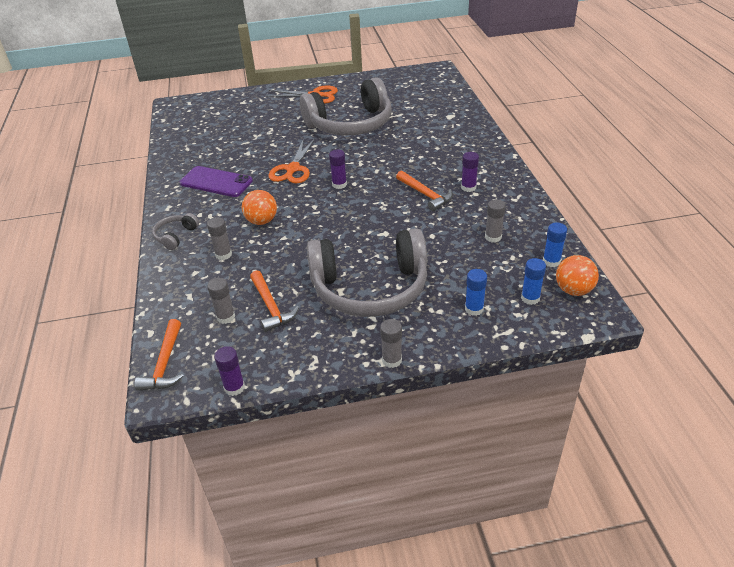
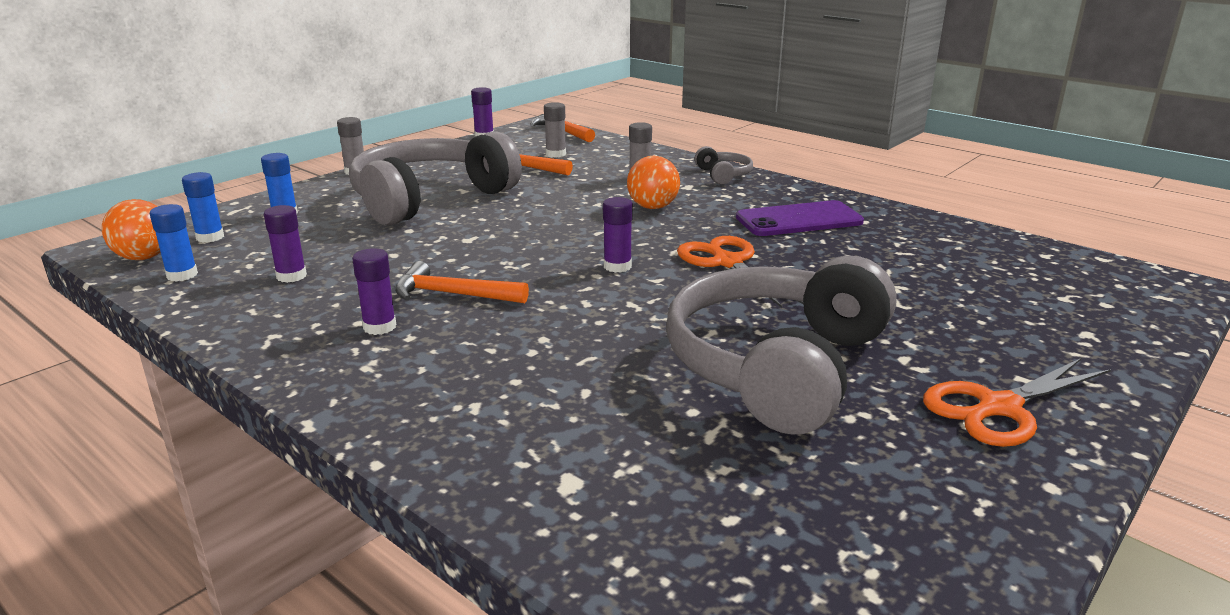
camera: 140 degrees right, 15 degrees down
(493, 237) = (291, 276): grey glue stick -> purple glue stick

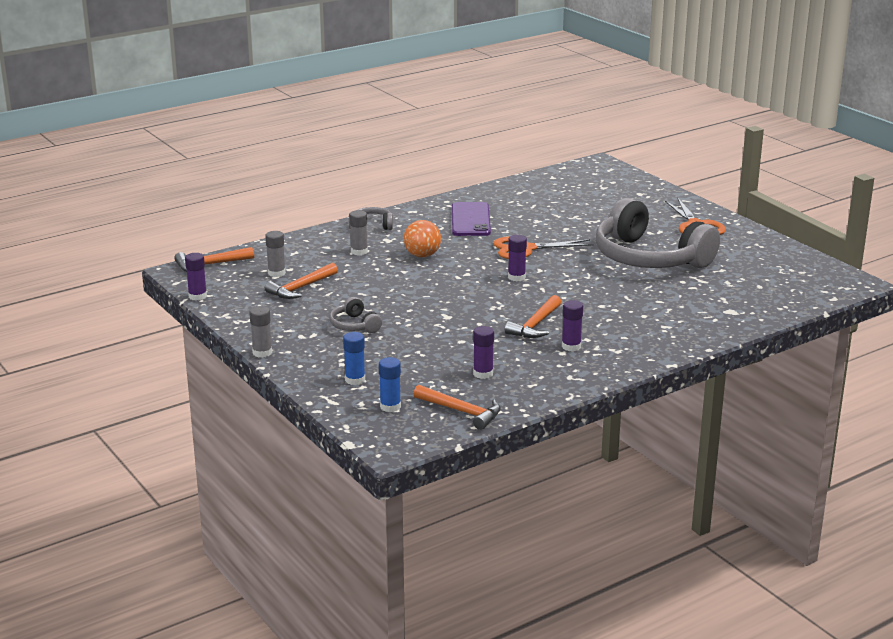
camera: 75 degrees left, 0 degrees up
(144, 257) = (419, 429): orange ball -> none
(182, 275) = (462, 412): blue glue stick -> orange hammer
(429, 198) = (354, 325): grey headphones -> grey headphones, size x0.41

